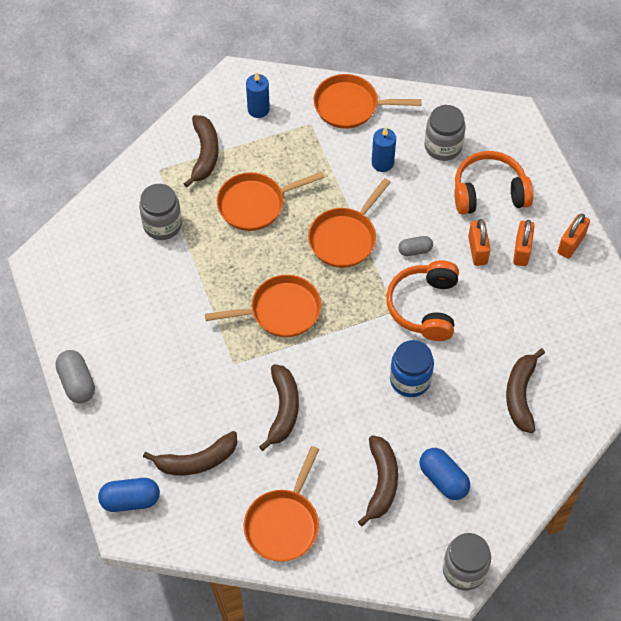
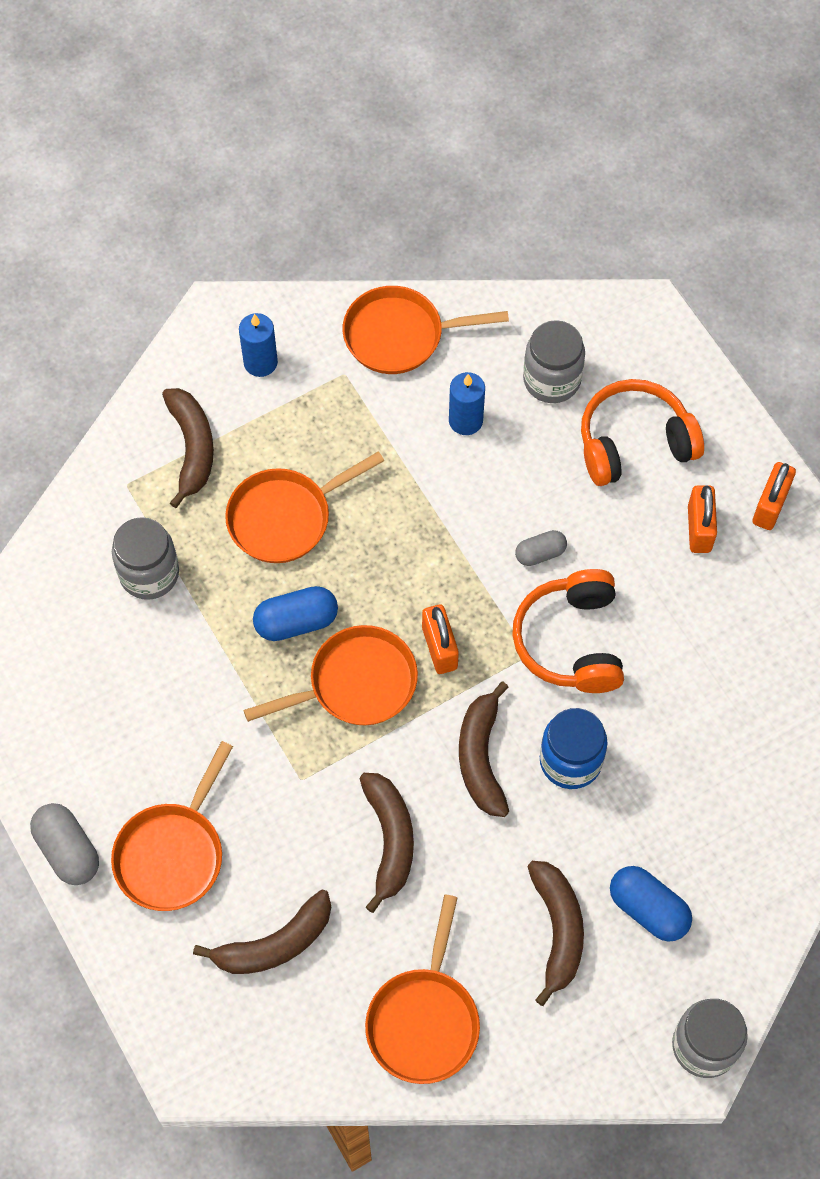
camera: 10 degrees left, 5 degrees up
(130, 500) = (186, 1024): blue capsule -> blue capsule (296, 622)
(345, 238) = (431, 550): orange pan -> orange pan (172, 853)
(477, 250) = (633, 538): orange padlock -> orange padlock (439, 648)
(520, 394) = (738, 757): brown banana -> brown banana (481, 757)

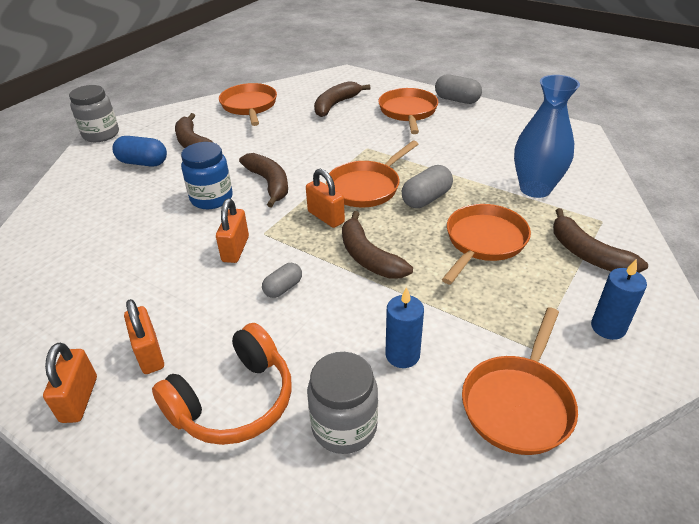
camera: 155 degrees right, 25 degrees down
(149, 573) = (535, 189): grey jar -> blue vase
(296, 622) = (426, 199): blue capsule -> grey capsule
(389, 840) = (302, 144): brown banana -> brown banana (368, 257)
(400, 335) = (518, 403): orange pan -> orange pan turned 150 degrees clockwise
(571, 641) = (235, 249): orange headphones -> orange padlock

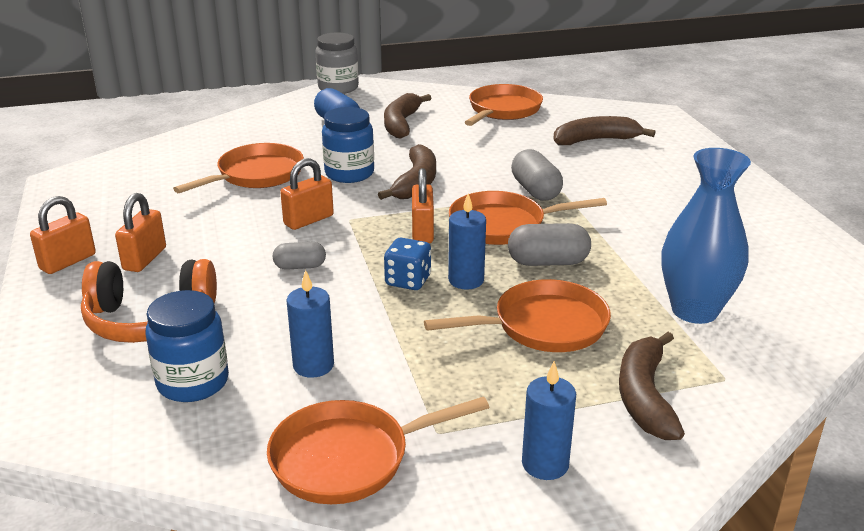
camera: 40 degrees right, 10 degrees down
(344, 426) = (193, 382): grey jar -> blue jar
(368, 257) = (408, 281): brown banana -> blue dice
(401, 236) = (466, 280): none -> blue candle
(408, 112) = (669, 177): orange pan -> orange pan (256, 175)
(457, 100) = (755, 187): grey capsule -> grey capsule (535, 190)

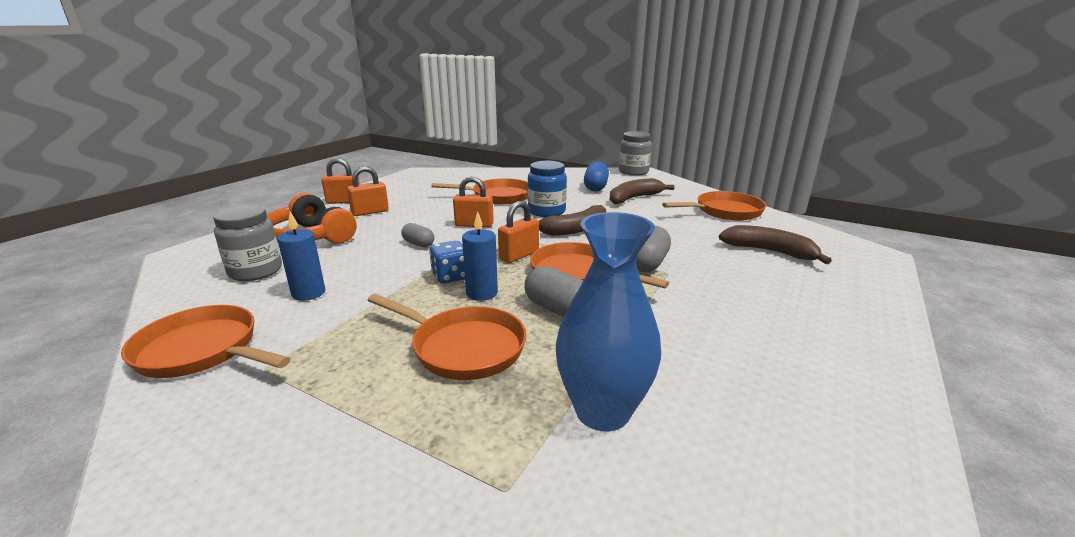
camera: 45 degrees right, 5 degrees down
(193, 382) = (255, 271): blue jar -> grey jar
(545, 464) = (250, 440): blue candle -> none
(644, 396) = (413, 448): brown banana -> none

